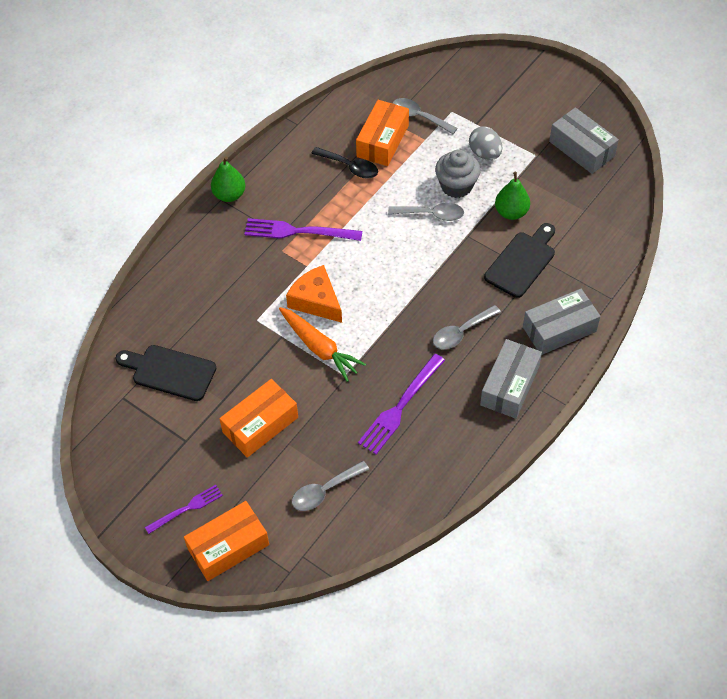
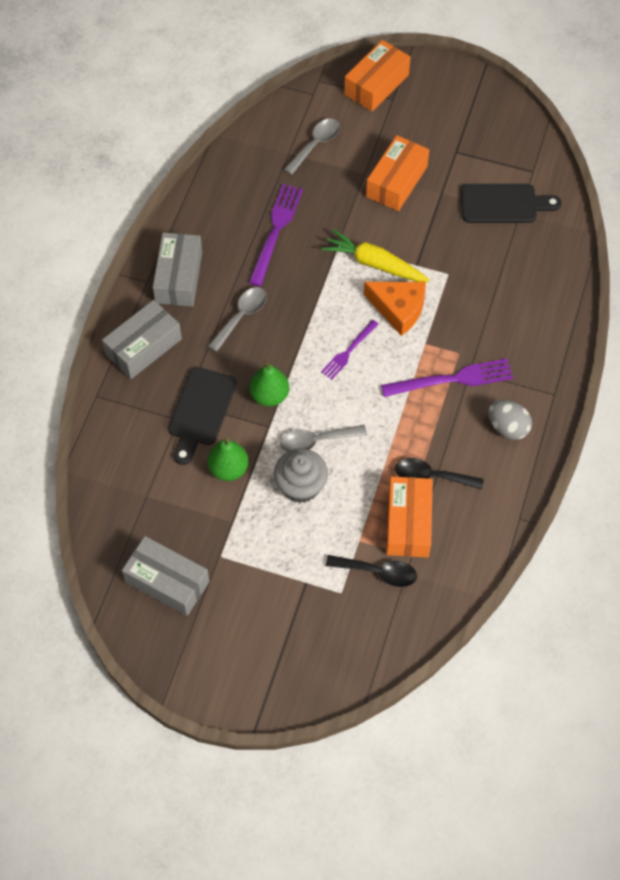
camera: 160 degrees right, 5 degrees up
(187, 508) = (425, 102): purple fork -> purple fork (348, 351)
(229, 195) = (548, 402): green pear -> green pear (269, 395)
(319, 348) = (374, 263): orange carrot -> yellow carrot
(419, 117) = (378, 572): grey spoon -> black spoon
(485, 153) = (281, 541): grey egg -> grey egg (507, 427)

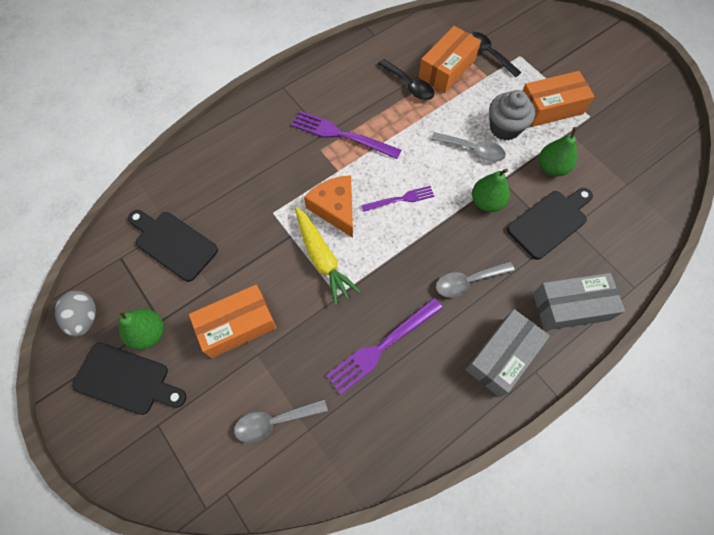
camera: 145 degrees left, 5 degrees up
(167, 582) = (638, 121): grey box -> none
(376, 84) = (155, 456): orange box -> orange box (550, 107)
(440, 108) = (126, 380): none -> black cutting board
(455, 140) = (149, 333): none -> green pear
(507, 427) = (333, 85): grey egg -> grey egg (85, 318)

